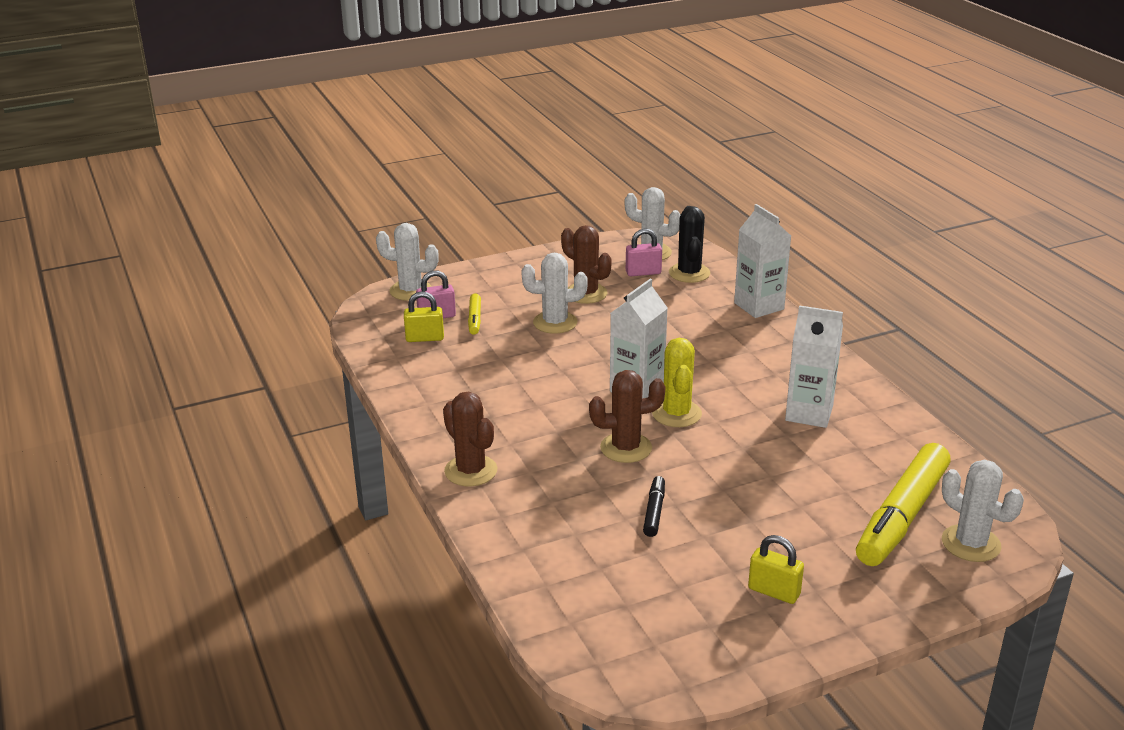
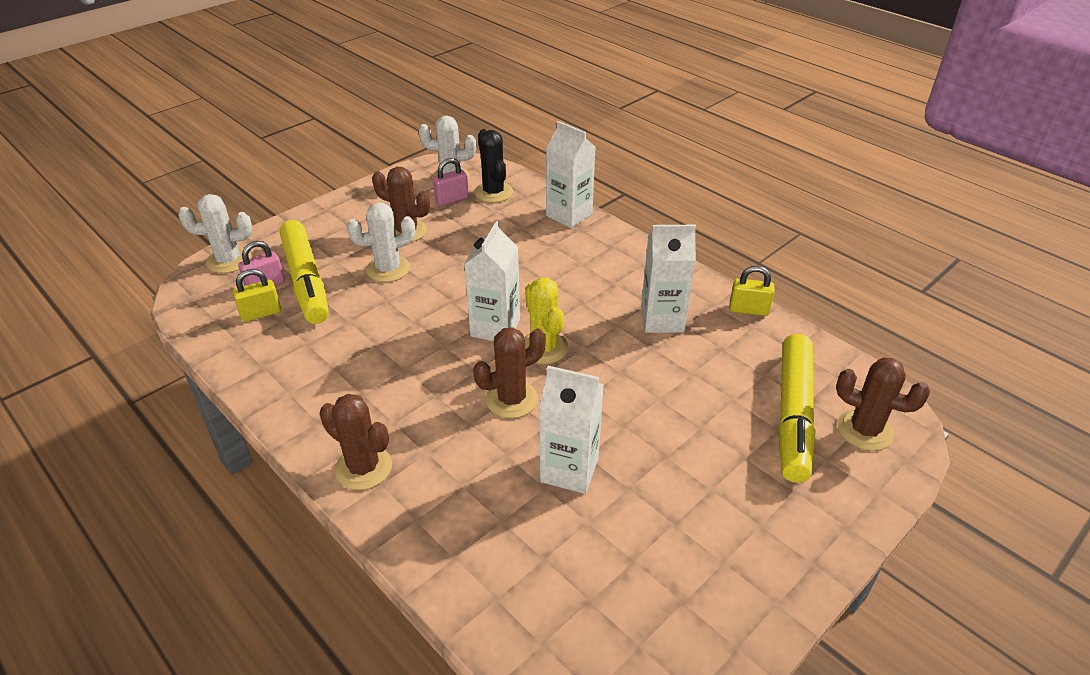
camera: 20 degrees left, 10 degrees up
(474, 319) = (306, 280): yellow marker -> yellow marker, size x2.25
(654, 511) = (569, 470): black marker -> white carton
(774, 592) = (723, 538): yellow padlock -> yellow padlock (748, 310)
(971, 543) = (864, 430): white cactus -> brown cactus

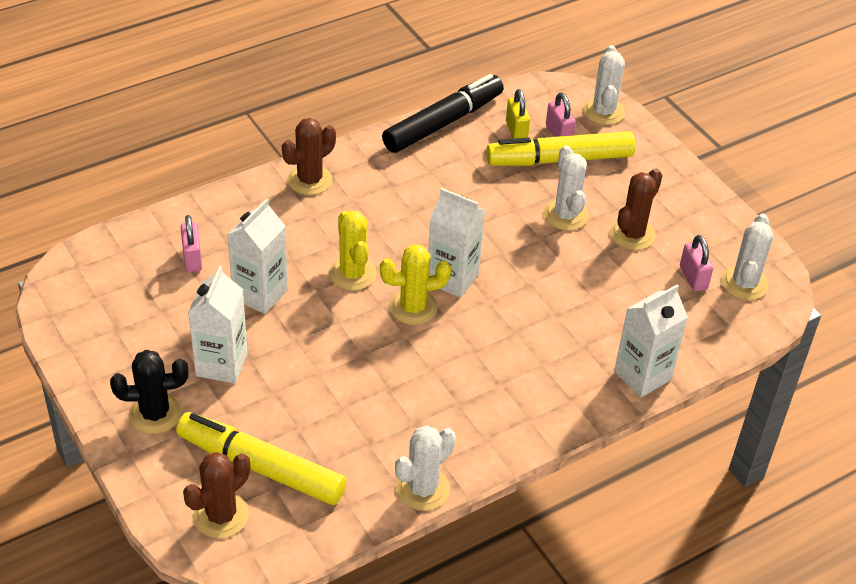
camera: 100 degrees right, 5 degrees up
(247, 369) = (443, 123): none -> black marker
(493, 192) = (704, 316): black cactus -> black cactus (155, 414)
(511, 399) = (352, 274): brown cactus -> yellow cactus
(533, 553) = (192, 259): none -> pink padlock
(662, 320) = (428, 408): white carton -> white carton (221, 364)
(748, 310) = (423, 489): yellow padlock -> white cactus

